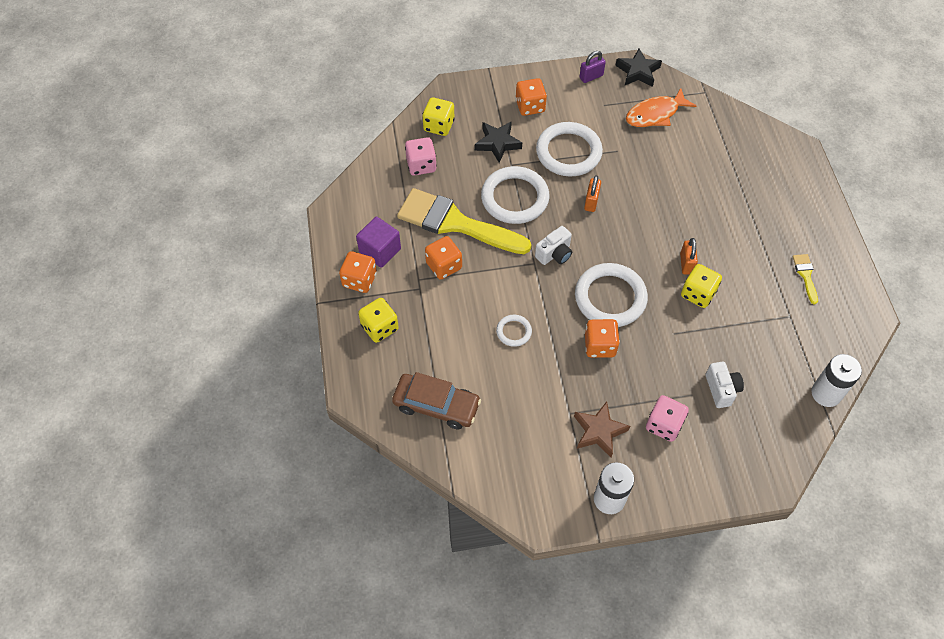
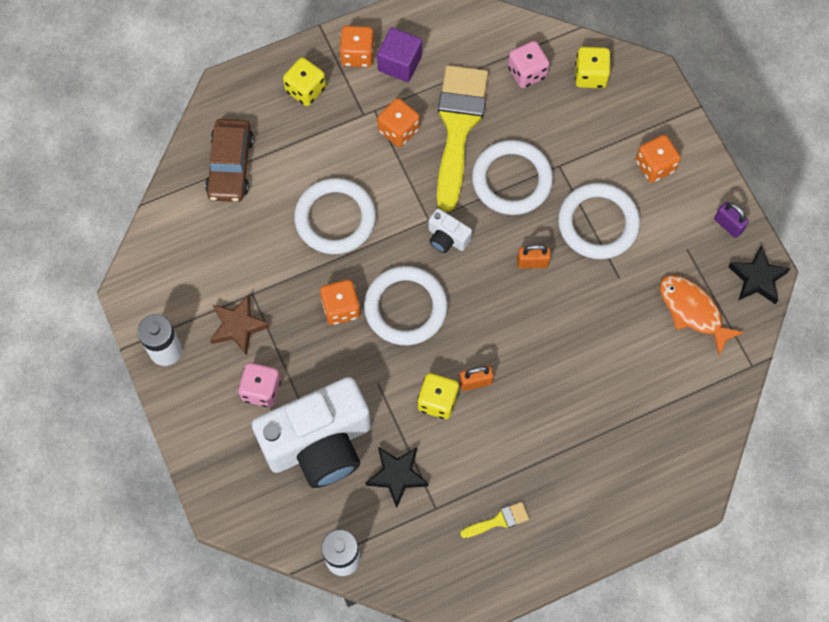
camera: 75 degrees right, 10 degrees up
(497, 143) = (585, 144): black star -> black star (397, 476)
(514, 332) = (335, 218): white ring -> white ring, size x2.08
(721, 389) = (319, 443): white camera -> white camera, size x2.43

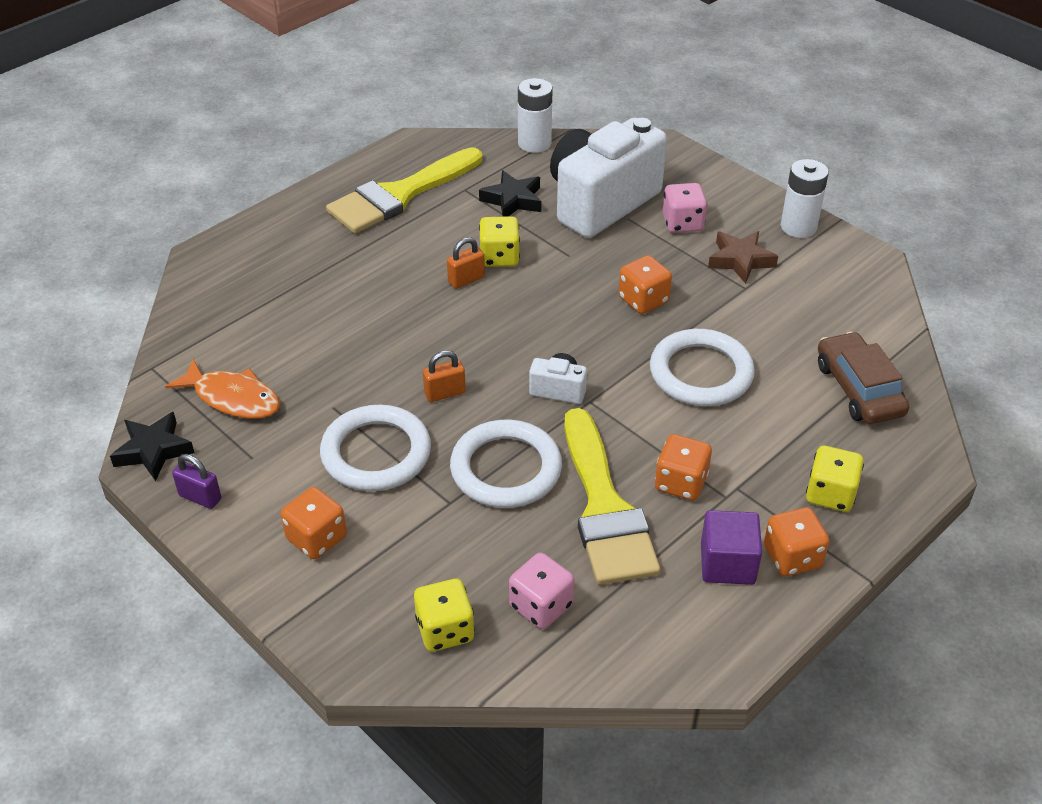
camera: 160 degrees right, 25 degrees down
(405, 307) = (573, 318): white ring -> none
(499, 520) = (399, 195): yellow brush -> yellow brush, size x2.48

